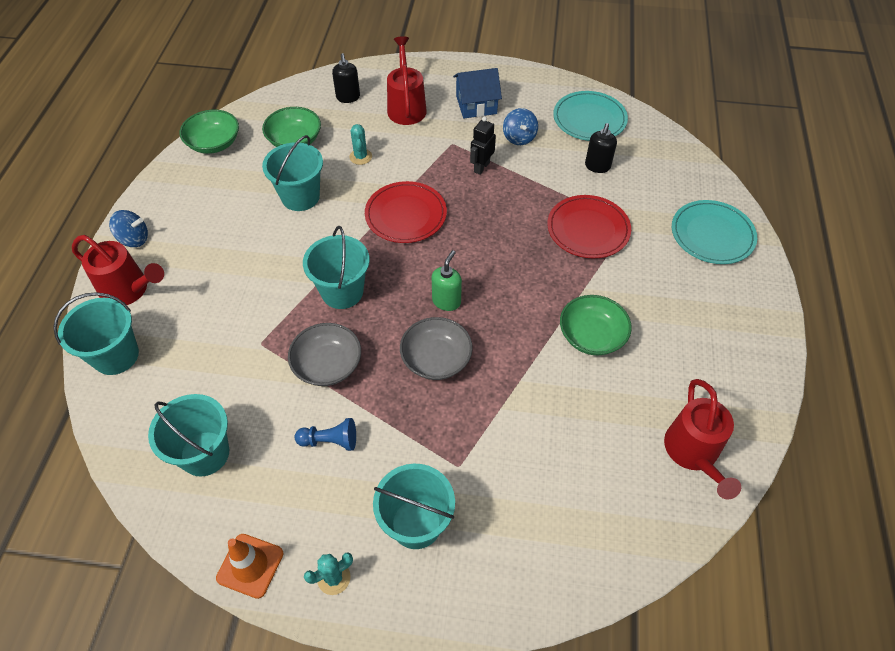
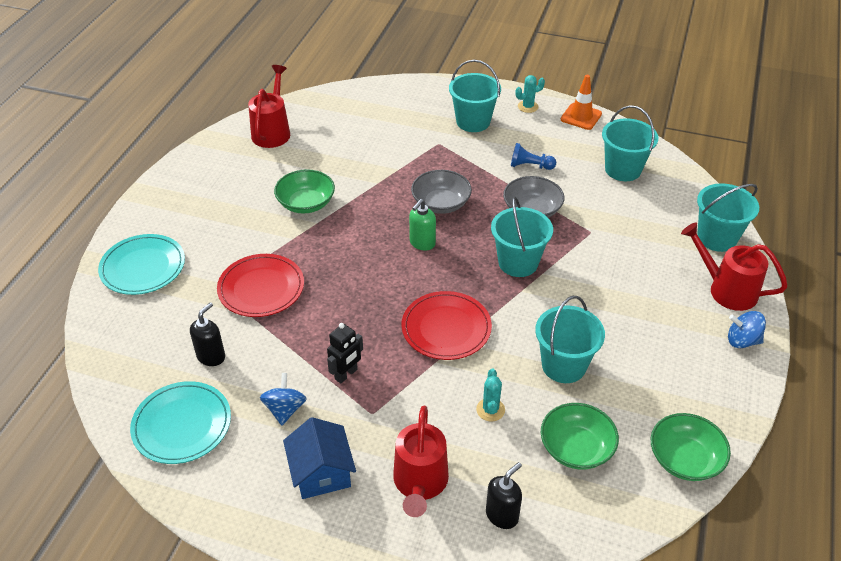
camera: 170 degrees left, 10 degrees down
(348, 97) = (502, 515): black soap dispenser -> black soap dispenser turned 45 degrees clockwise
(476, 105) = (321, 472): blue house -> blue house turned 75 degrees clockwise

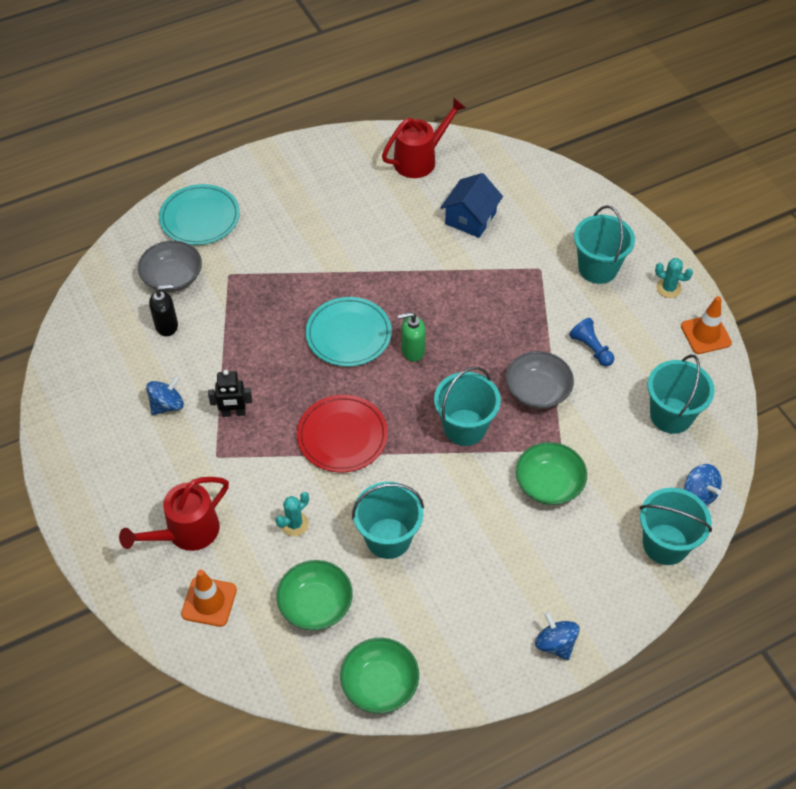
camera: 45 degrees right, 10 degrees up
(182, 425) = (97, 362): turquoise plate -> turquoise plate (348, 334)
(261, 288) = (256, 297): red plate -> none
(306, 203) = (368, 247): green bowl -> green bowl (549, 484)
(321, 472) = (138, 469): blue house -> blue house (470, 218)
(441, 203) = (471, 327): grey bowl -> grey bowl (172, 277)
(502, 515) = (209, 602): black soap dispenser -> orange traffic cone
(694, 198) = (699, 494): none -> blue spinning top
(726, 289) = (605, 593): red watering can -> none

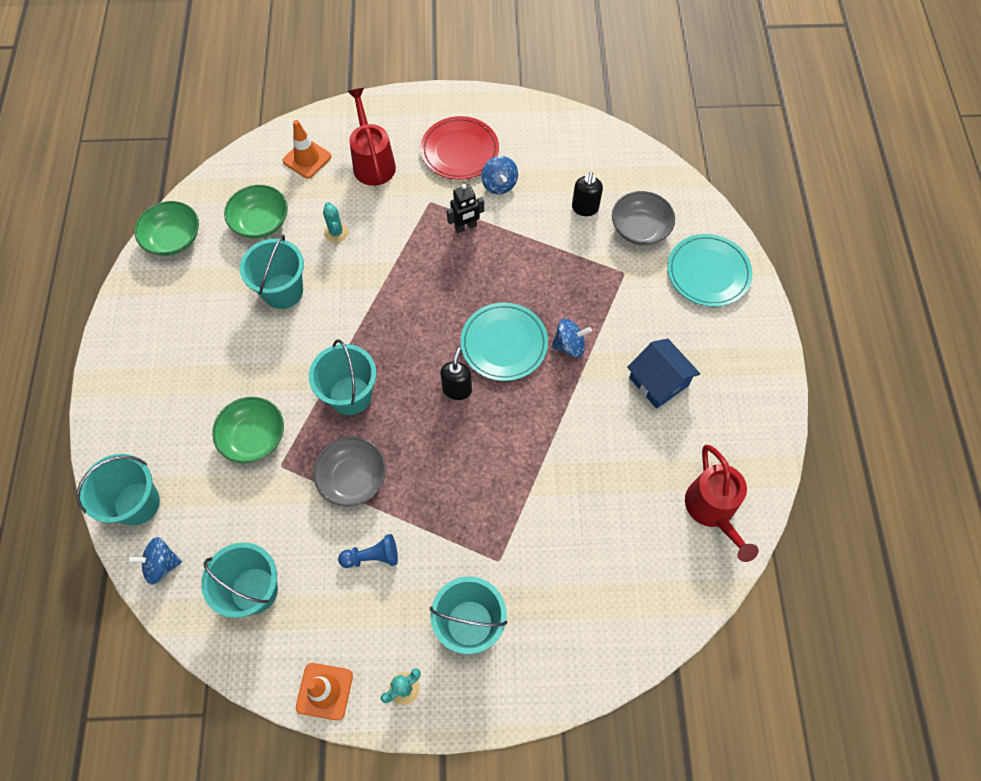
camera: 115 degrees right, 10 degrees up
(233, 413) = (465, 227): black robot -> black robot turned 135 degrees counterclockwise
(342, 436) = (397, 296): red plate -> red plate (459, 151)
(412, 351) = (457, 389): green soap dispenser -> black soap dispenser
(470, 218) = (601, 523): blue house -> blue house (658, 381)
(555, 643) = (118, 369): blue spinning top -> blue spinning top (569, 345)

